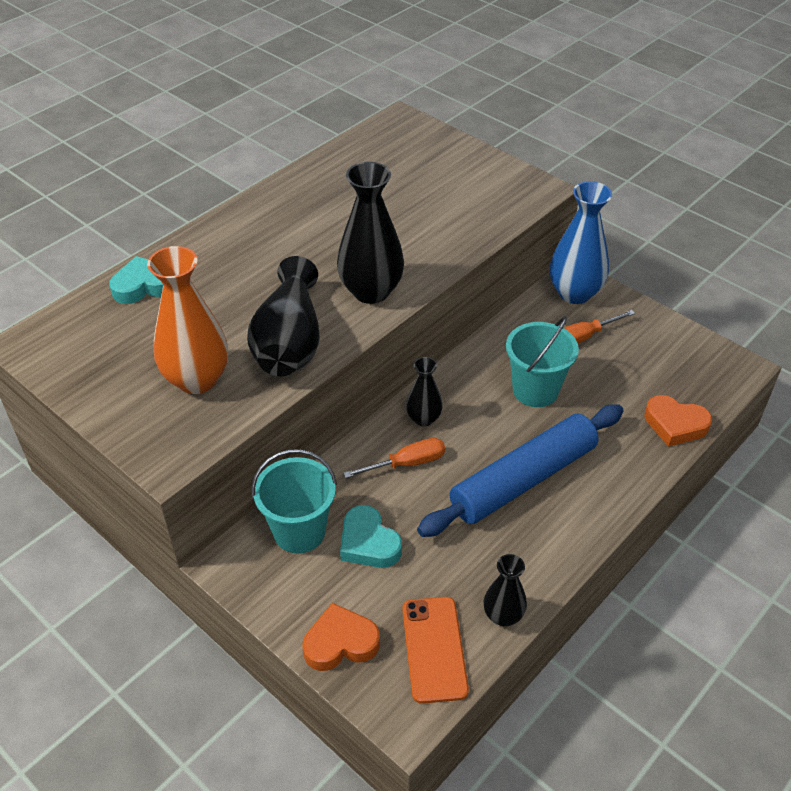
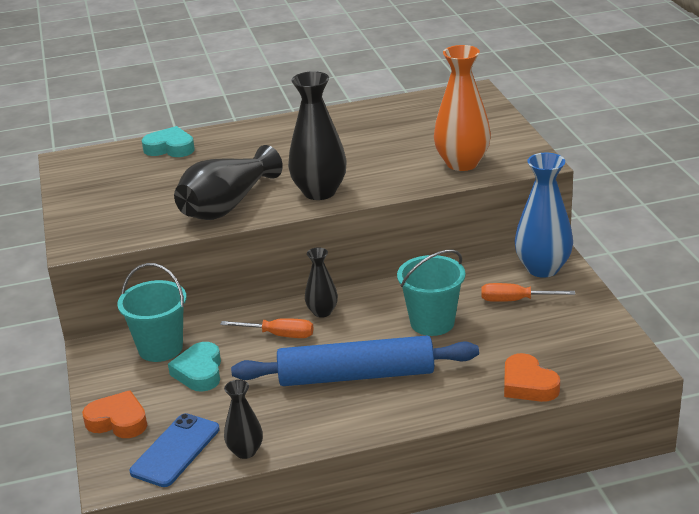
camera: 35 degrees right, 15 degrees down
(197, 379) = (144, 208): orange vase -> orange vase (462, 163)
(434, 649) = (175, 450): orange phone -> blue phone

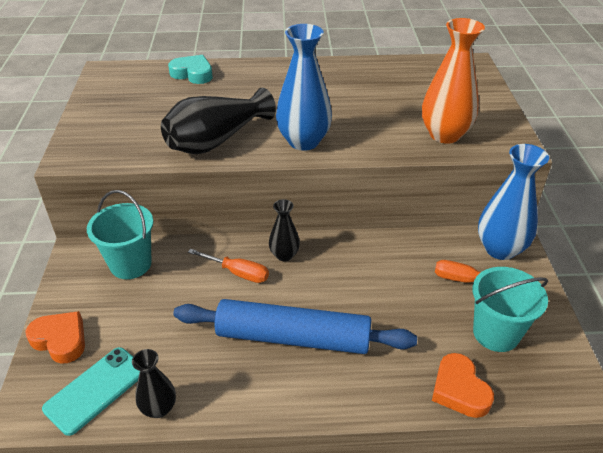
camera: 10 degrees right, 10 degrees up
(175, 450) = (96, 390): blue phone -> turquoise phone
(199, 372) = (153, 299): turquoise heart -> none
(319, 192) = (303, 141): black vase -> blue vase
(432, 322) = (381, 289): turquoise bucket -> turquoise bucket (496, 333)

